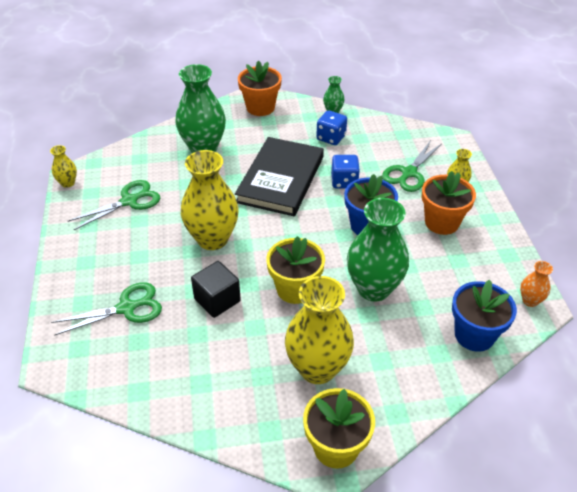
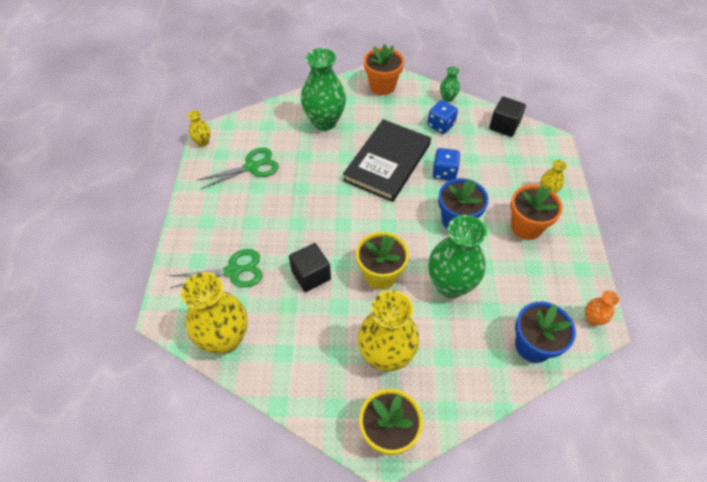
camera: 10 degrees right, 10 degrees up
(212, 239) = (317, 214): yellow vase -> yellow vase (225, 339)
(398, 131) = (504, 126): none -> black cube
(408, 173) = (505, 171): green scissors -> none

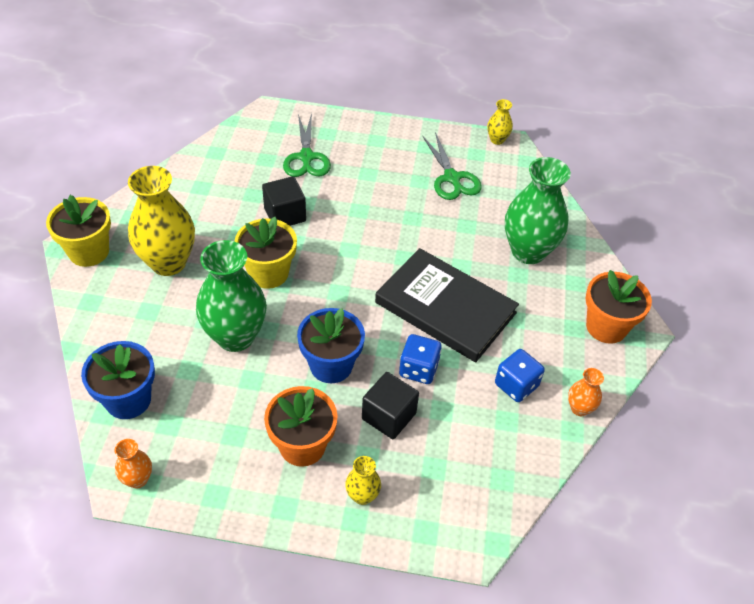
camera: 95 degrees right, 5 degrees down
(225, 339) = (230, 149): yellow vase -> none
(447, 98) = (579, 408): green vase -> orange vase
(504, 126) = (511, 475): black cube -> black cube (389, 416)

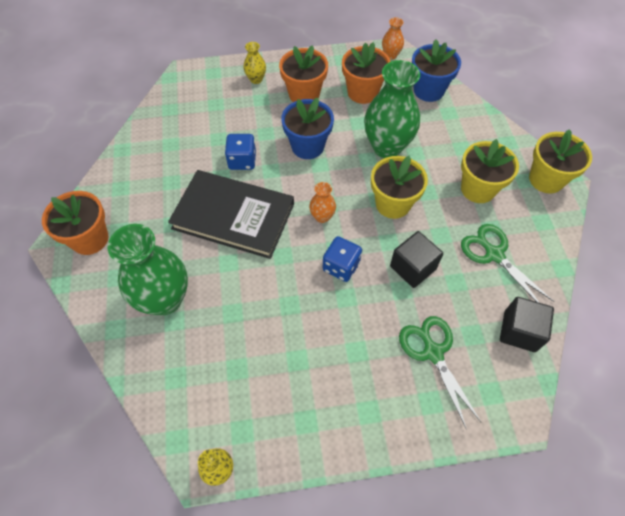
camera: 165 degrees right, 10 degrees up
(168, 262) = (478, 189): yellow vase -> yellow flower pot
(219, 424) = (362, 92): none -> orange flower pot
(389, 416) = (254, 125): black cube -> black cube (519, 331)
(452, 178) = (262, 377): green scissors -> green scissors (494, 254)
(516, 385) = (165, 169): blue dice -> blue dice (341, 266)
(579, 408) = (116, 165): orange vase -> orange vase (322, 216)

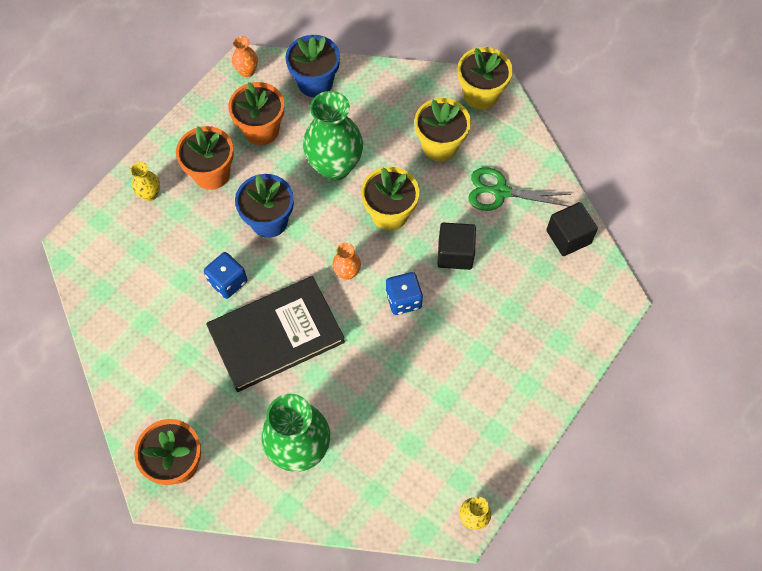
camera: 45 degrees left, 5 degrees up
(433, 352) = (528, 305): green scissors -> none

